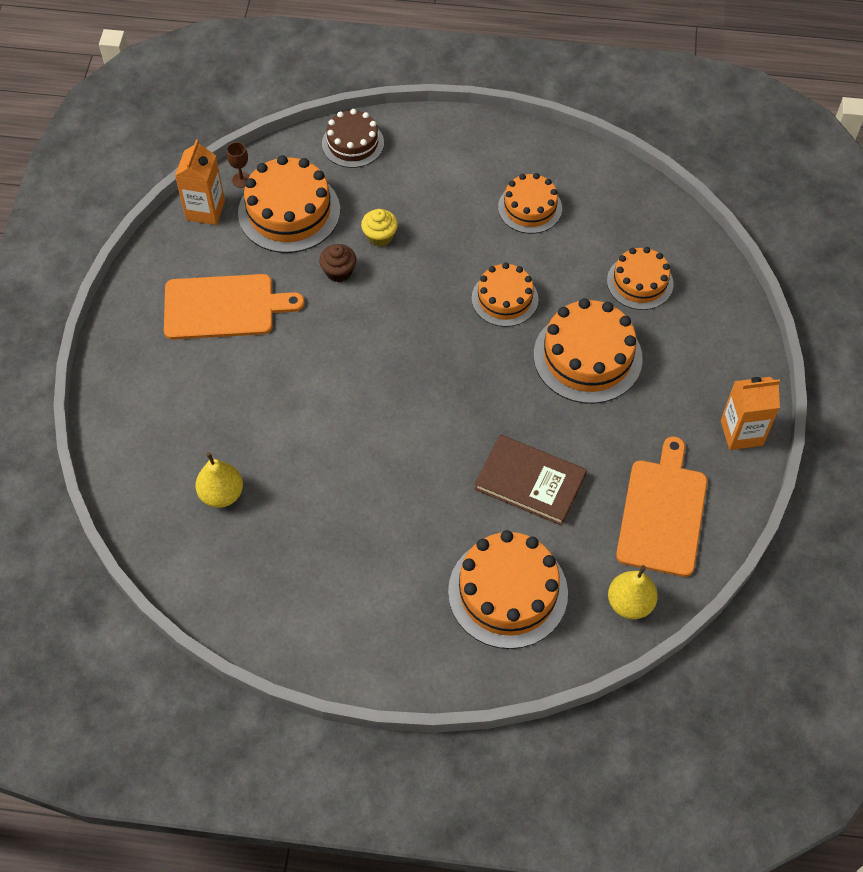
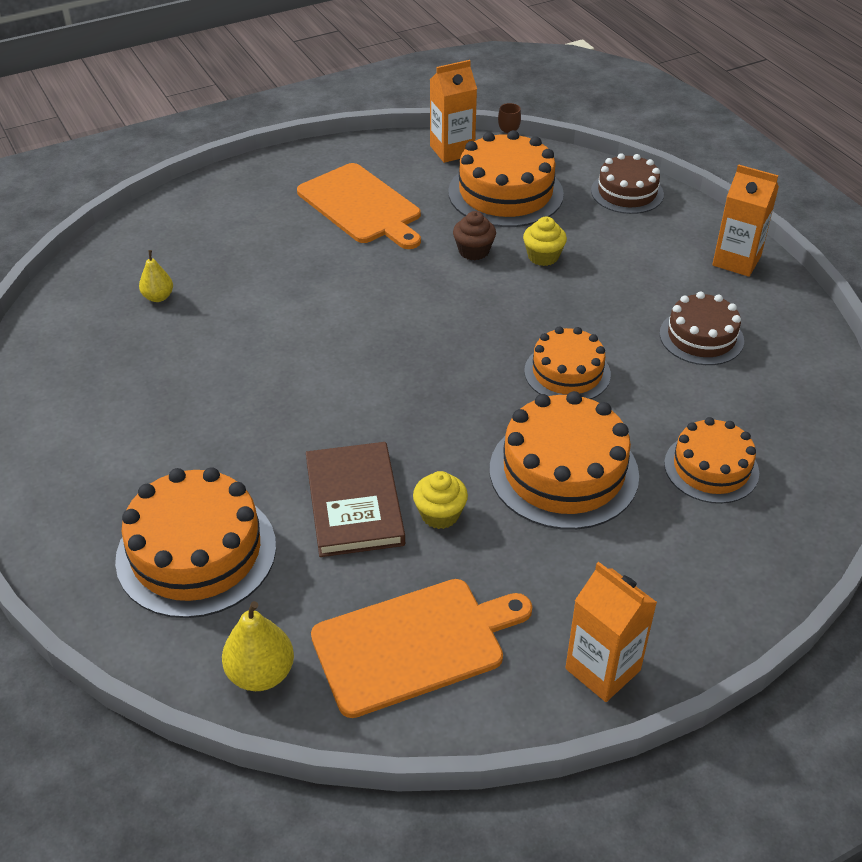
camera: 55 degrees right, 15 degrees down
(222, 494) = (158, 297): yellow pear -> yellow pear, size x0.64
(475, 137) = (736, 261): none -> orange carton
(530, 208) = (701, 337): orange cake -> brown cake
(573, 442) = (440, 514): none -> yellow cupcake

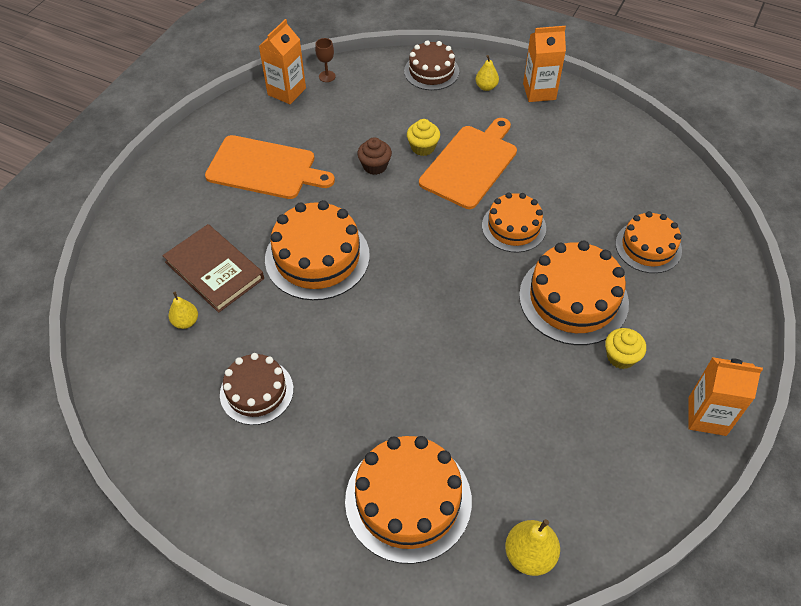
camera: 35 degrees left, 10 degrees up
(354, 503) = (473, 398): brown book -> brown book (214, 270)
(414, 644) = (597, 471): orange cutting board -> orange cutting board (470, 164)
(440, 514) = (531, 373): yellow cupcake -> yellow cupcake (621, 357)
(505, 193) = (354, 109): orange cake -> orange cake (317, 257)
(676, 231) = (486, 87): none -> yellow pear
(701, 337) = (566, 158): brown cake -> brown cake (256, 391)

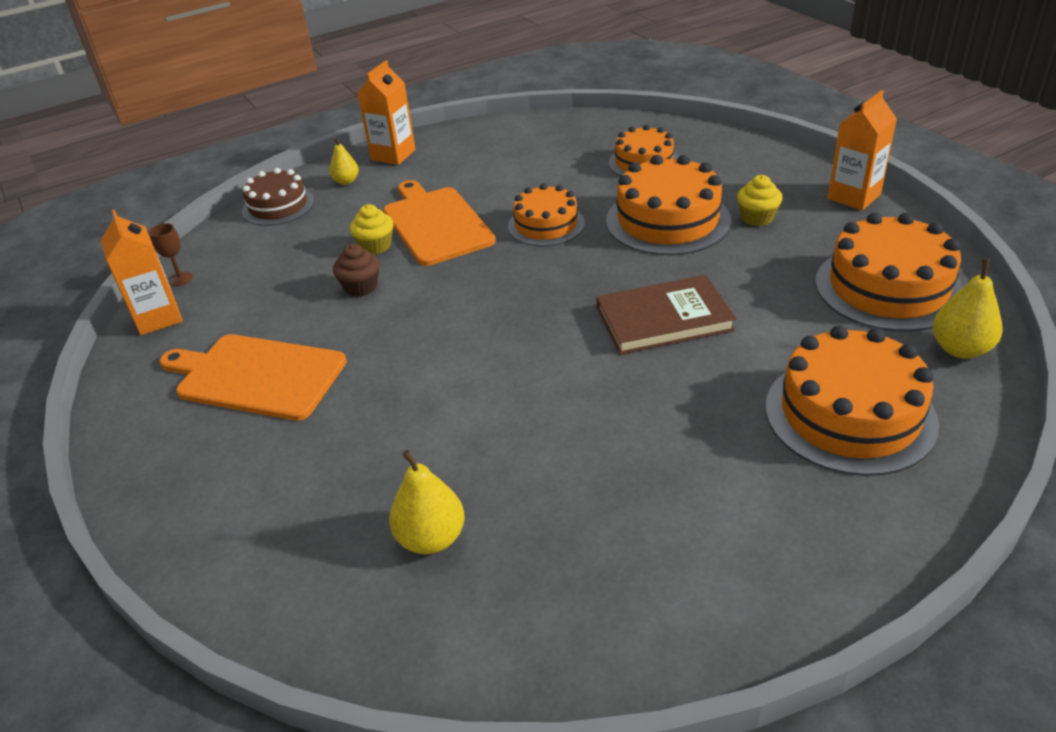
camera: 55 degrees left, 15 degrees down
(186, 322) = (431, 538): yellow pear -> yellow pear, size x1.56
(214, 270) = (371, 479): brown book -> brown book (664, 319)
(256, 391) = (607, 499): brown cake -> none
(265, 168) = (256, 376): orange cutting board -> orange cutting board turned 120 degrees counterclockwise
(317, 257) = (446, 375): orange cake -> orange cake (888, 287)

